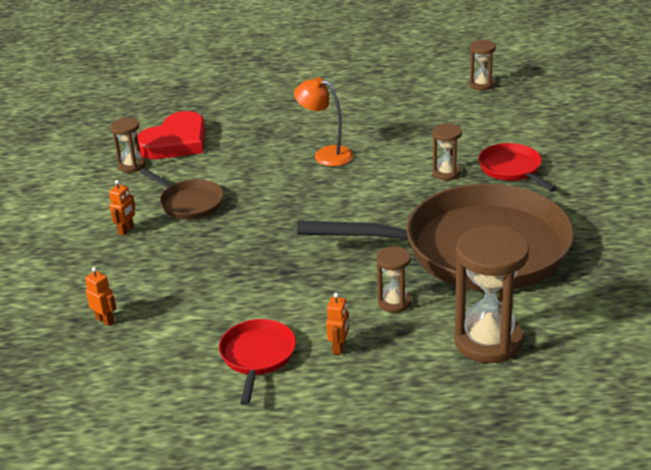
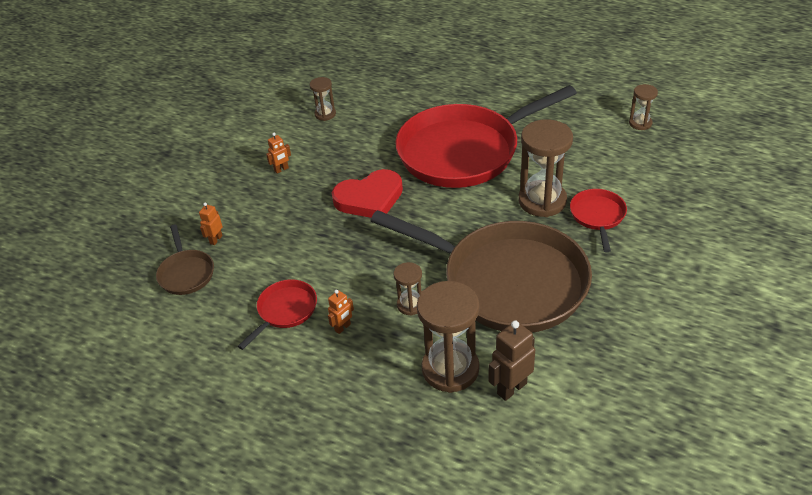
camera: 30 degrees right, 10 degrees up
(105, 320) = (216, 239): orange robot -> orange robot turned 135 degrees counterclockwise
(175, 142) = (368, 103): red heart -> red heart (369, 198)
(189, 203) = (338, 161): brown pan -> brown pan (186, 273)
(326, 155) = (464, 151): orange lamp -> red pan
(446, 173) = (542, 201): brown hourglass -> brown hourglass, size x1.94
(563, 334) = (511, 388): none -> brown robot

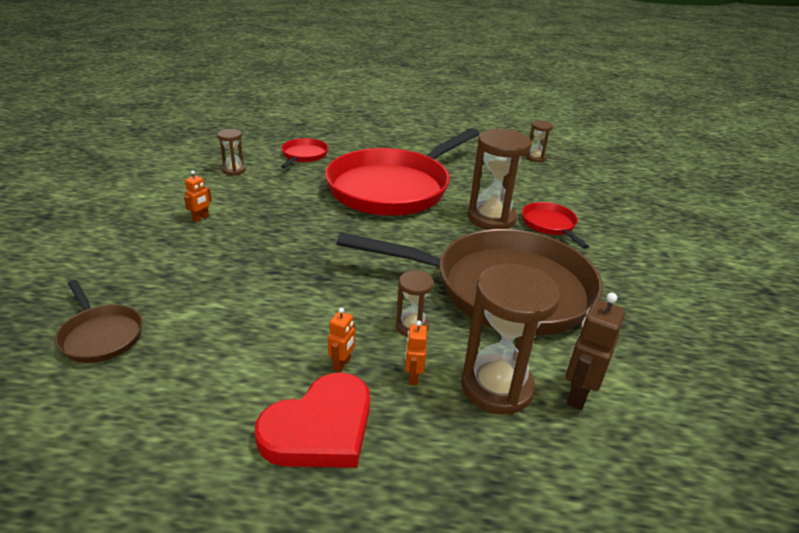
camera: 25 degrees left, 10 degrees down
(216, 239) = (135, 293): orange robot -> orange robot (413, 377)
(285, 311) = (257, 358): red pan -> red pan (304, 155)
(369, 198) = (314, 233): red heart -> red heart (320, 428)

